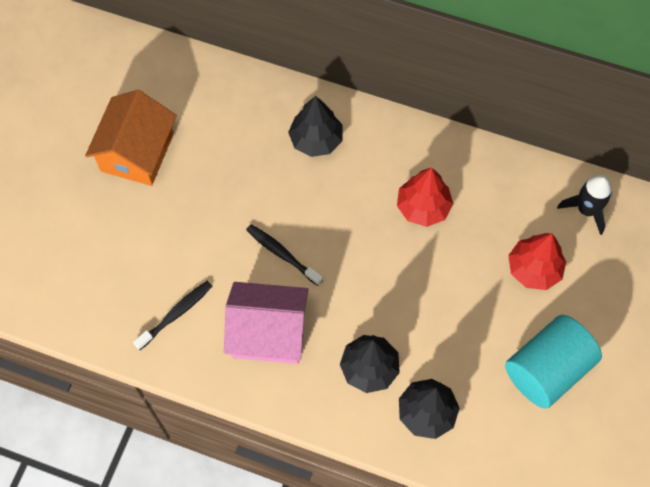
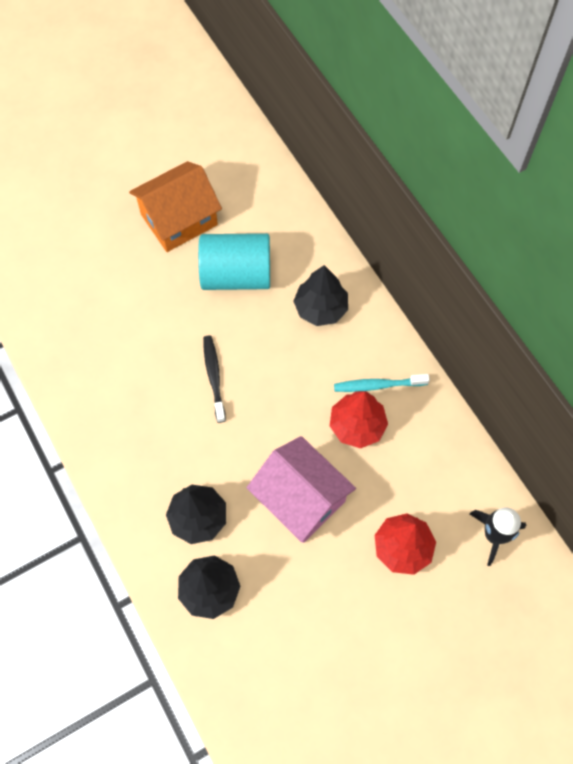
camera: 40 degrees right, 0 degrees up
(176, 314) = (97, 361): black toothbrush -> none
(268, 332) = (149, 428): pink house -> pink house (300, 499)
(411, 166) = (378, 385): none -> turquoise toothbrush
(547, 369) = (337, 638): turquoise cylinder -> turquoise cylinder (236, 275)

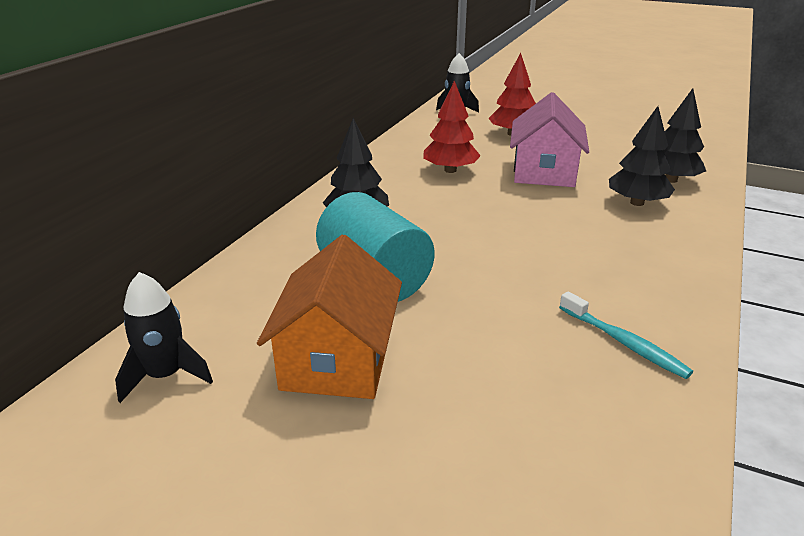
camera: 125 degrees left, 35 degrees down
(179, 220) = (337, 359): orange house -> orange house turned 75 degrees clockwise
(214, 377) = (510, 244): black toothbrush -> none
(224, 150) = (165, 375): none -> black rocket
(378, 385) = (402, 173): turquoise toothbrush -> turquoise toothbrush (624, 343)

